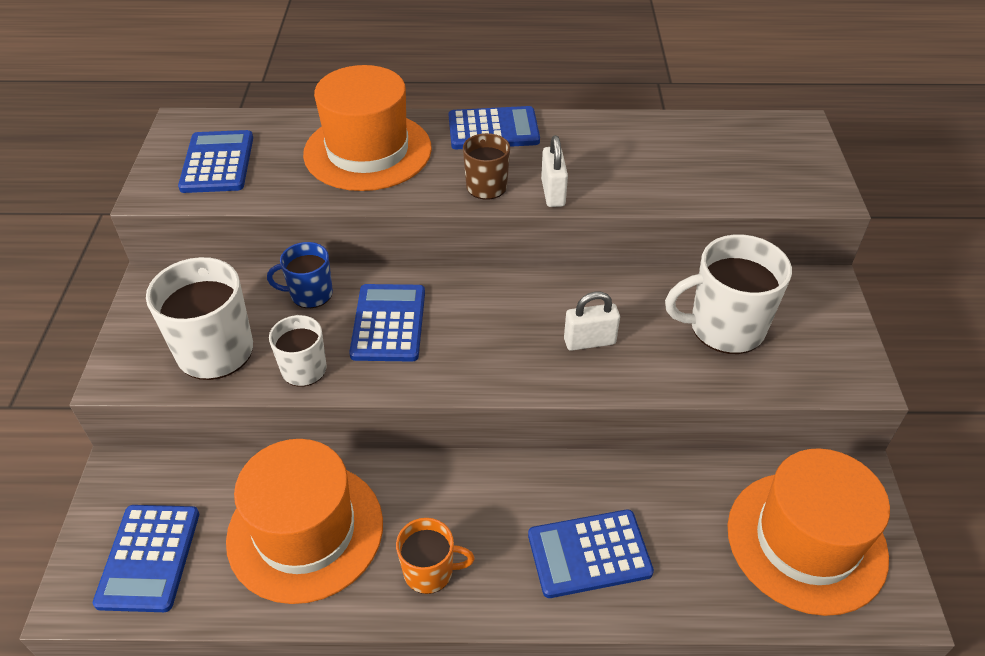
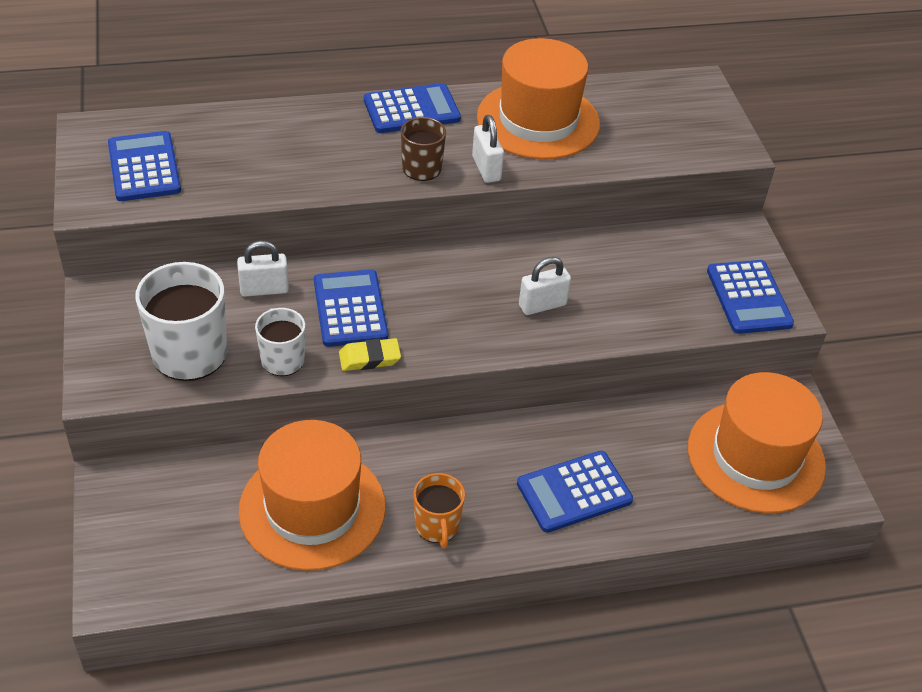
camera: 15 degrees left, 0 degrees up
(149, 558) = (171, 551): blue calculator -> blue calculator (748, 297)
(310, 294) = (264, 289): blue mug -> white padlock
(368, 151) = (294, 142): orange hat -> orange hat (538, 120)
(392, 378) = (369, 358): none -> yellow eraser
(430, 571) = (437, 526): orange mug -> orange mug turned 90 degrees clockwise
(725, 327) = (660, 279): white mug -> none

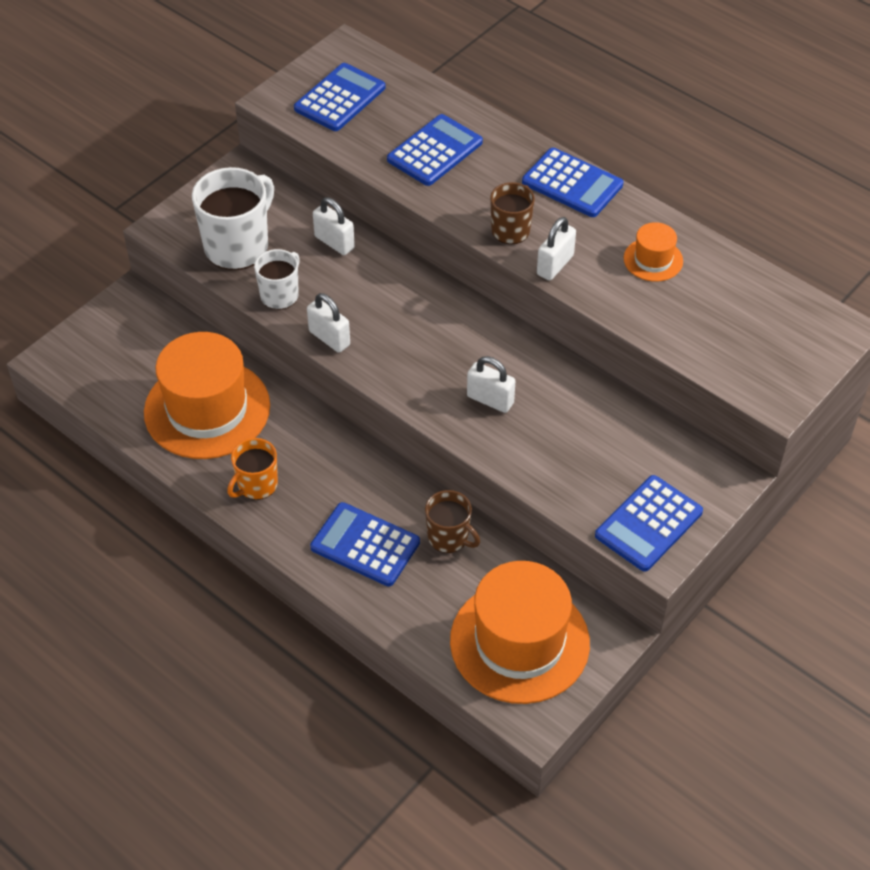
camera: 55 degrees right, 5 degrees up
(350, 309) = (365, 297): blue calculator -> blue calculator (435, 151)
(369, 358) = (329, 338): yellow eraser -> white padlock
(538, 120) = (653, 260): orange hat -> orange hat, size x0.46
(615, 434) = (449, 537): none -> brown mug

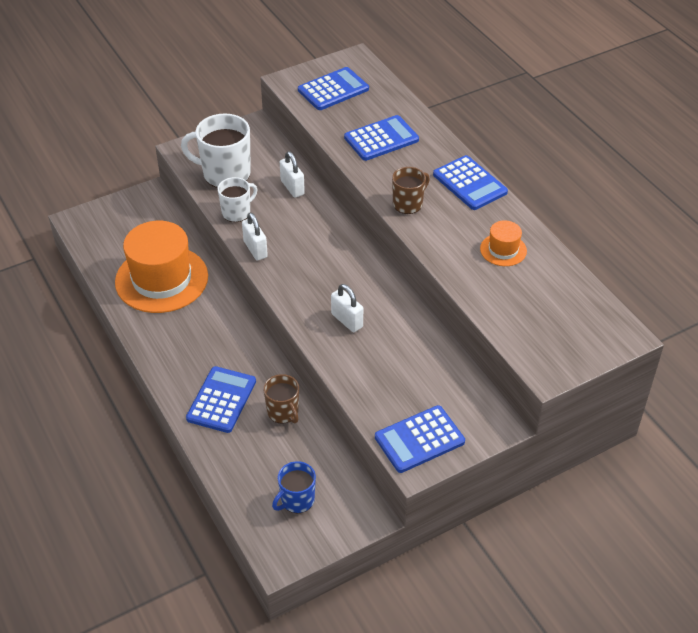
camera: 20 degrees right, 5 degrees down
(238, 246) = (225, 174): white mug -> white mug turned 135 degrees counterclockwise
(256, 485) = (168, 338): orange mug -> none
(365, 545) = (221, 400): blue calculator -> blue calculator turned 60 degrees clockwise
(519, 642) = (297, 500): orange hat -> blue mug
(555, 265) = (427, 235): white padlock -> none

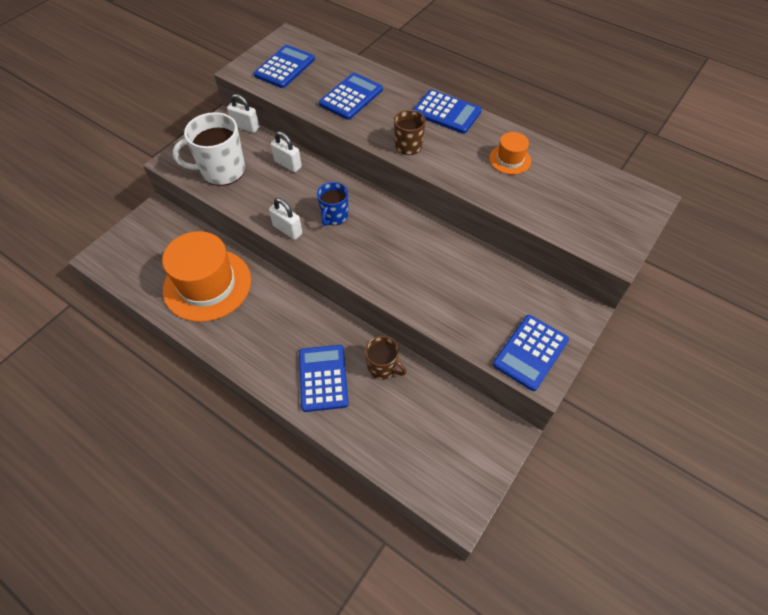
camera: 25 degrees left, 10 degrees up
(237, 212) = (252, 202): white mug -> none
(297, 500) = (442, 446): blue mug -> blue mug (334, 216)
(347, 320) = (404, 266): white padlock -> white padlock (245, 127)

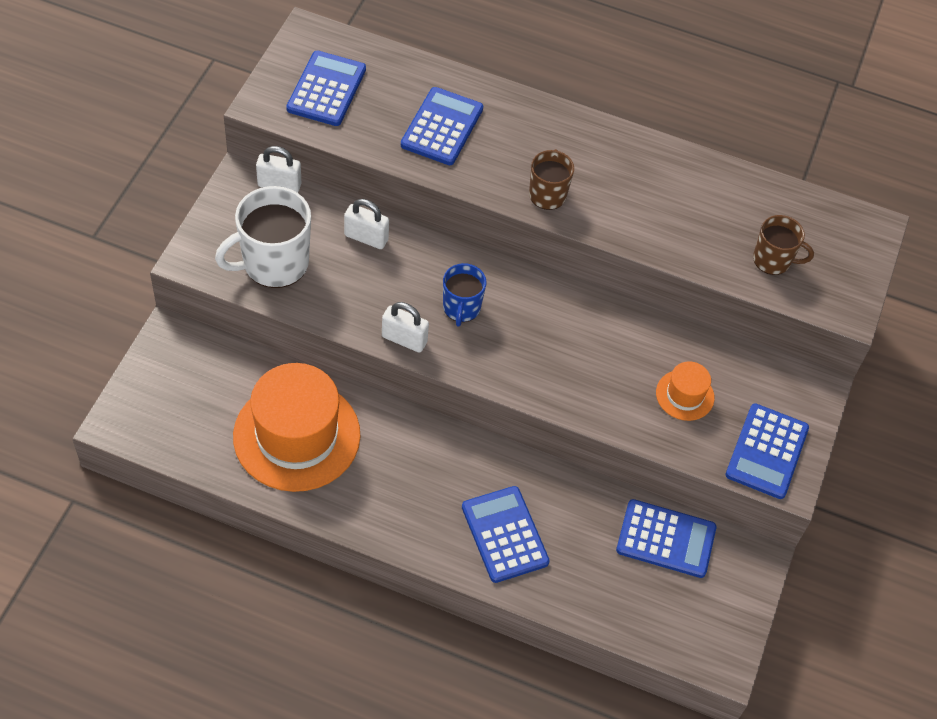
camera: 20 degrees left, 0 degrees up
(382, 367) = (577, 505): brown mug -> brown mug (773, 260)
(446, 112) = (582, 134): blue calculator -> blue calculator (666, 539)
(510, 159) = (686, 195): orange hat -> orange hat (685, 395)

